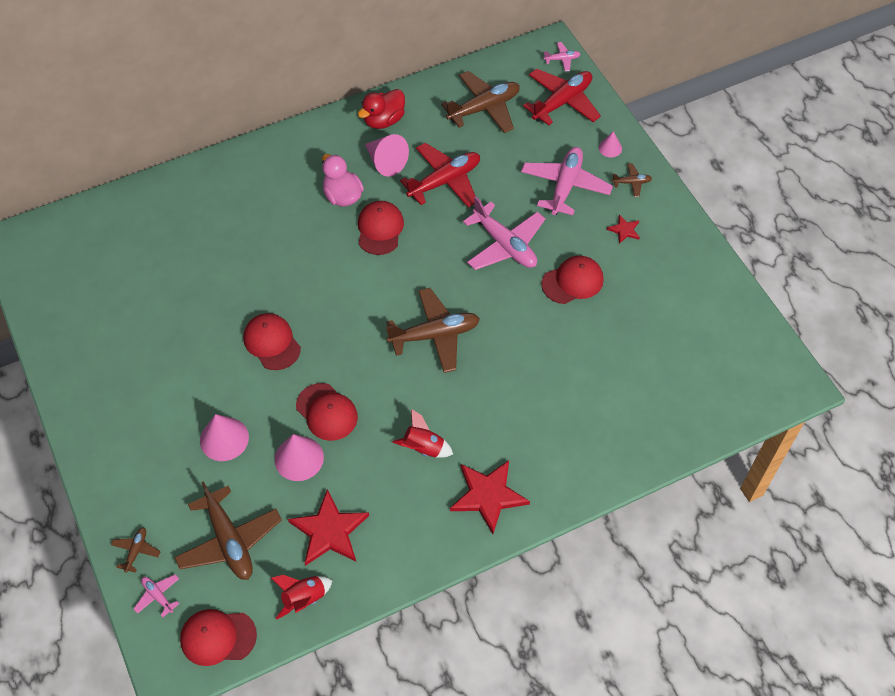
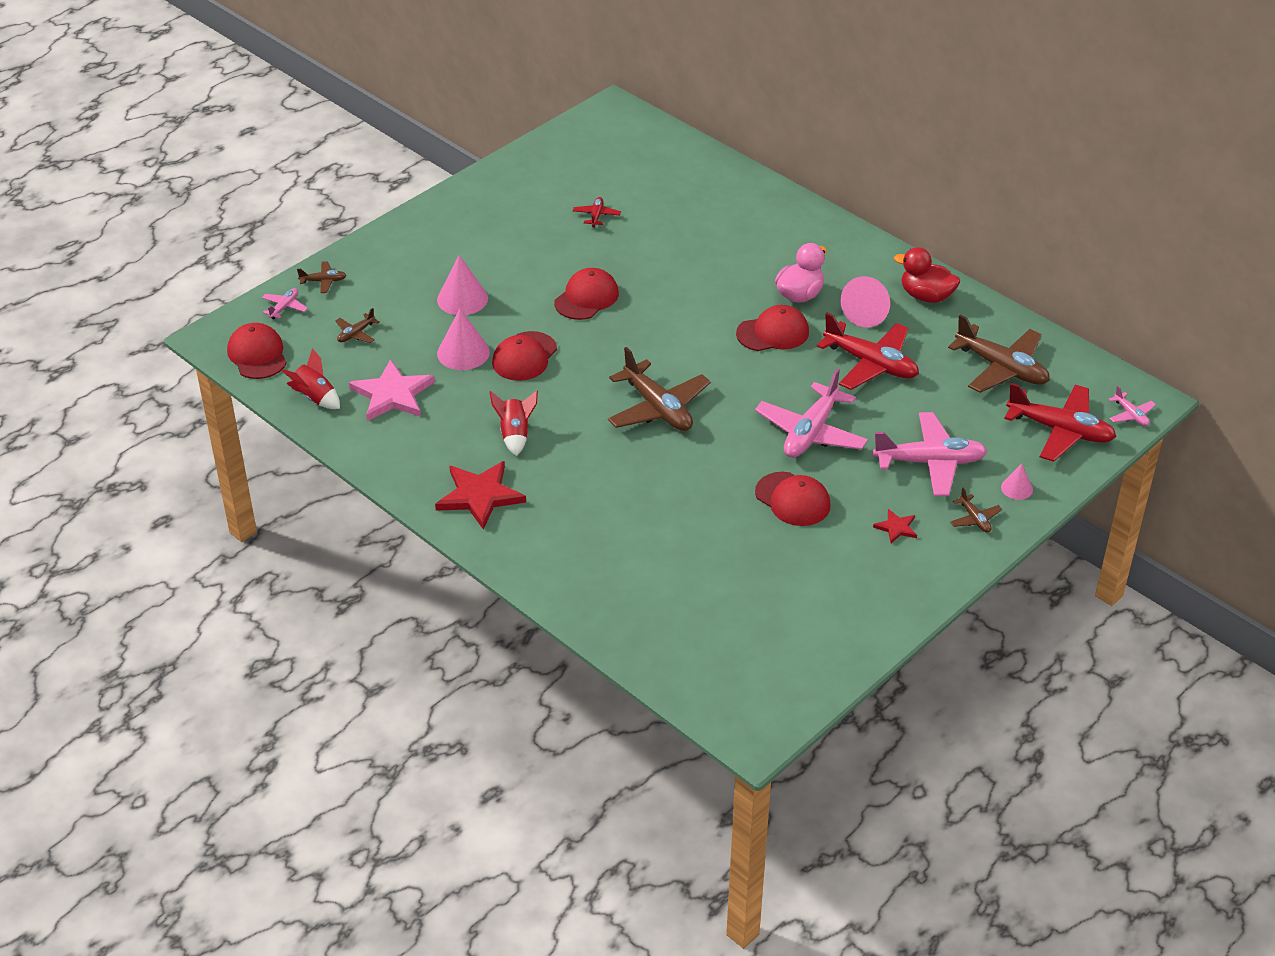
camera: 70 degrees right, 15 degrees down
(163, 301) = (596, 216): none -> red plane
(229, 541) = (356, 334): brown plane -> brown plane, size x0.46
(329, 531) = (392, 394): red star -> pink star

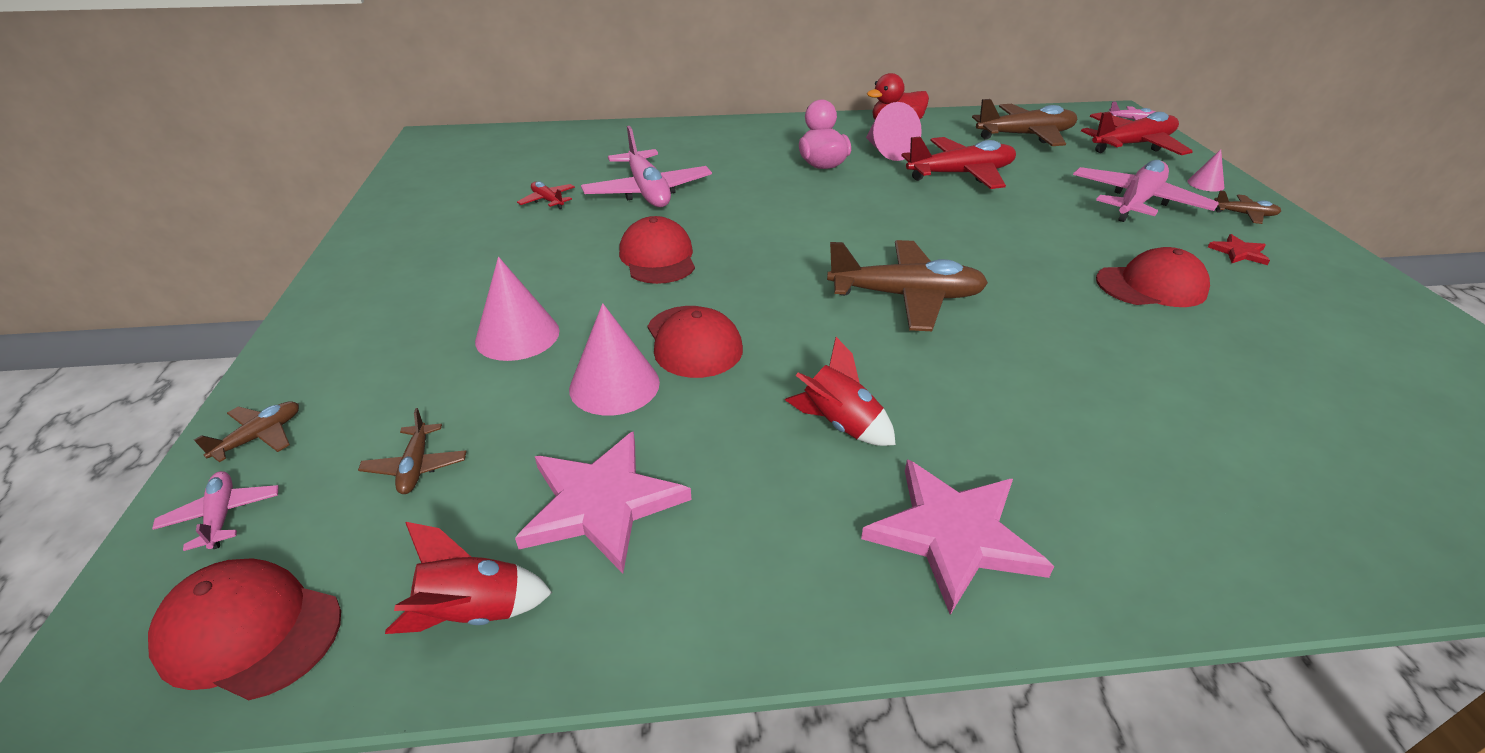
camera: 50 degrees left, 5 degrees down
(480, 496) = (953, 534): red star -> pink star
(773, 333) = (859, 194): red cap -> none
(811, 432) = (1038, 234): pink plane -> pink plane (648, 191)

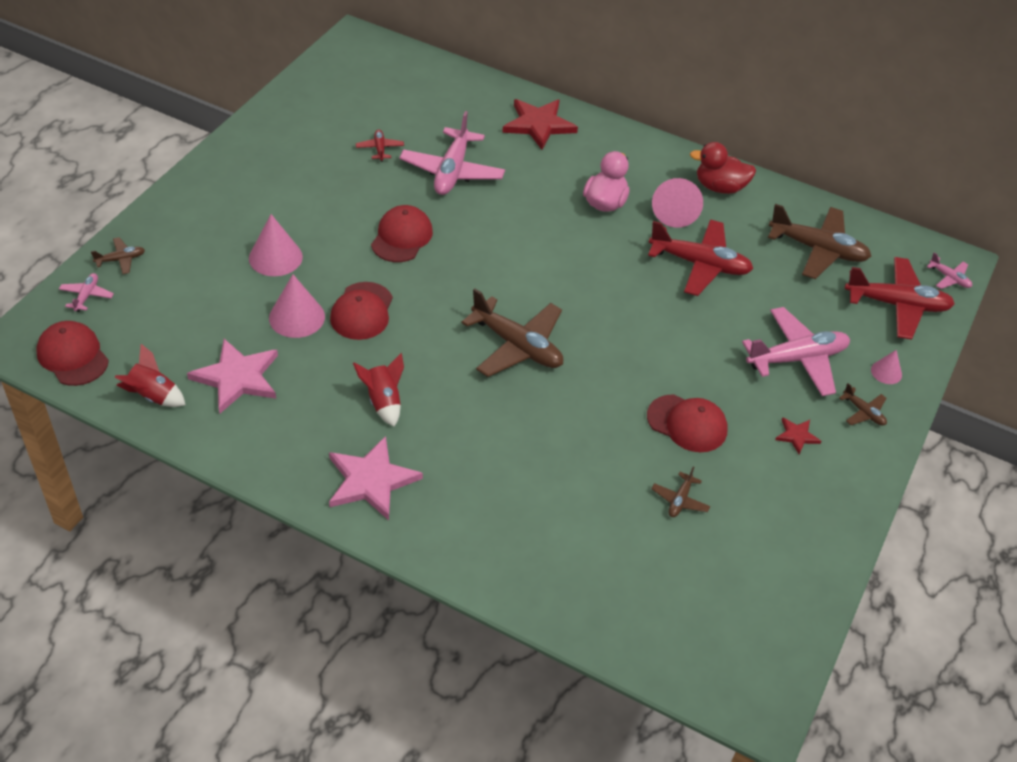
camera: 30 degrees right, 10 degrees up
(416, 466) = (175, 314): brown plane -> brown plane (680, 500)
(690, 138) = (538, 125): none -> red star

